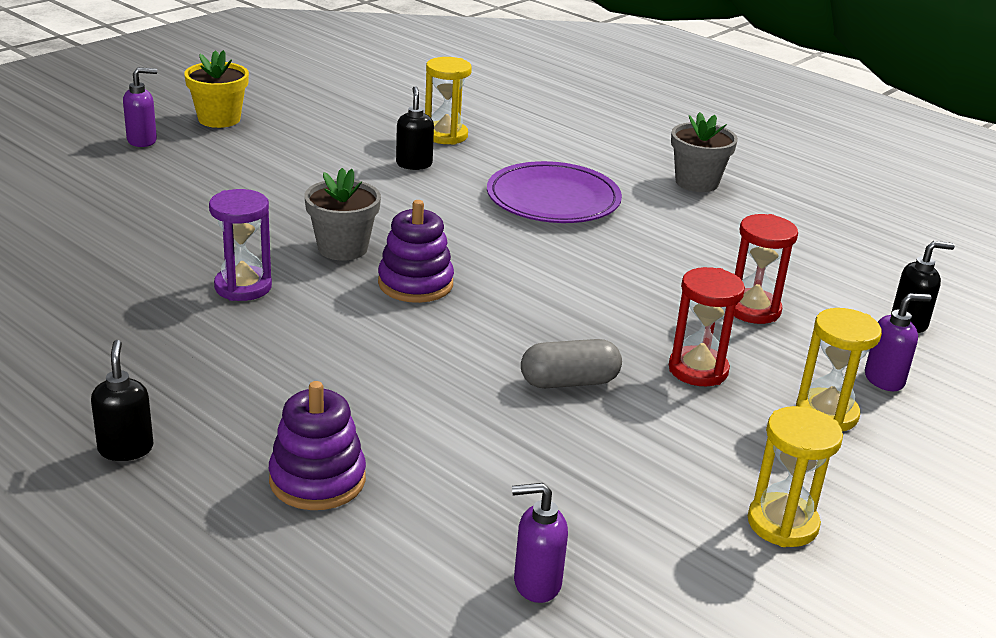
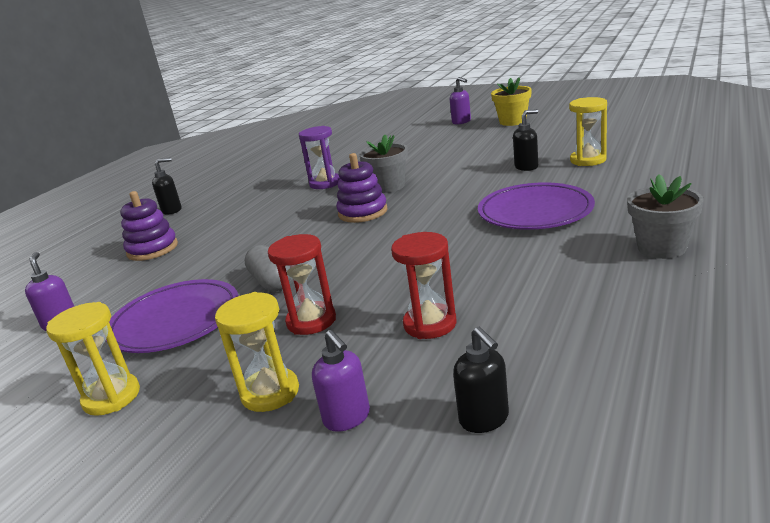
camera: 80 degrees right, 5 degrees down
(619, 466) = (175, 320): none -> purple plate

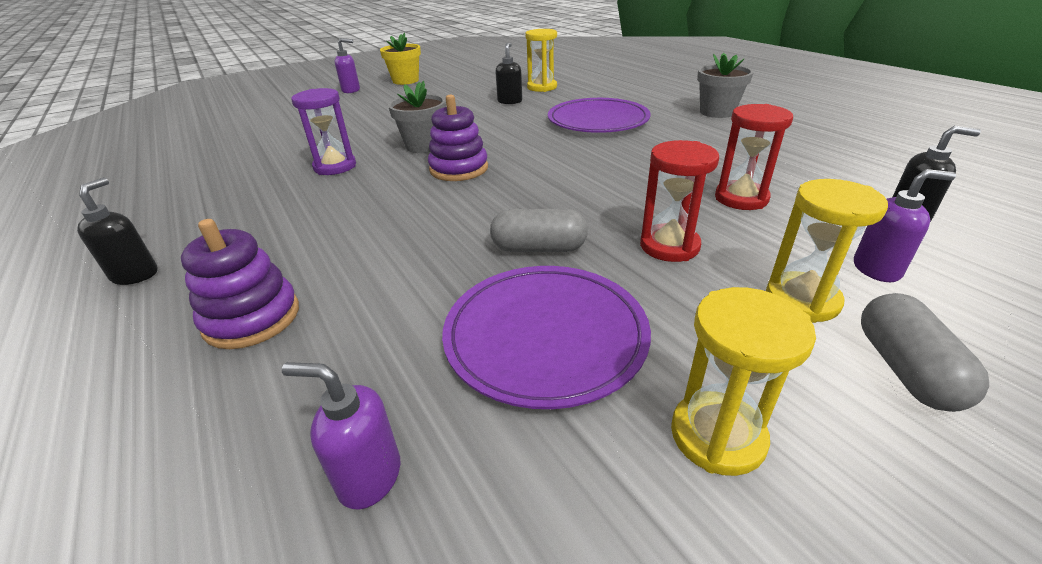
camera: 60 degrees left, 10 degrees up
(203, 453) = (905, 369): none -> grey capsule

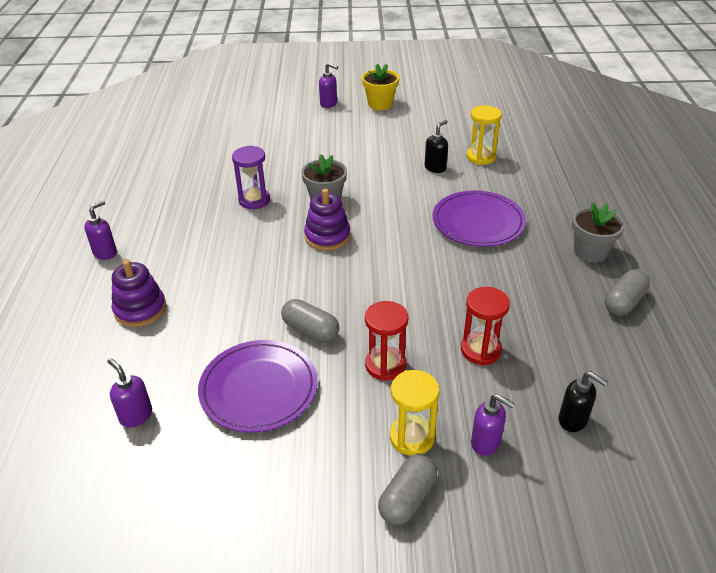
camera: 30 degrees right, 5 degrees up
(136, 275) = (105, 253): black soap dispenser -> purple soap dispenser
(717, 436) = (280, 475): yellow hourglass -> none
(793, 130) = (624, 302): none -> grey capsule

